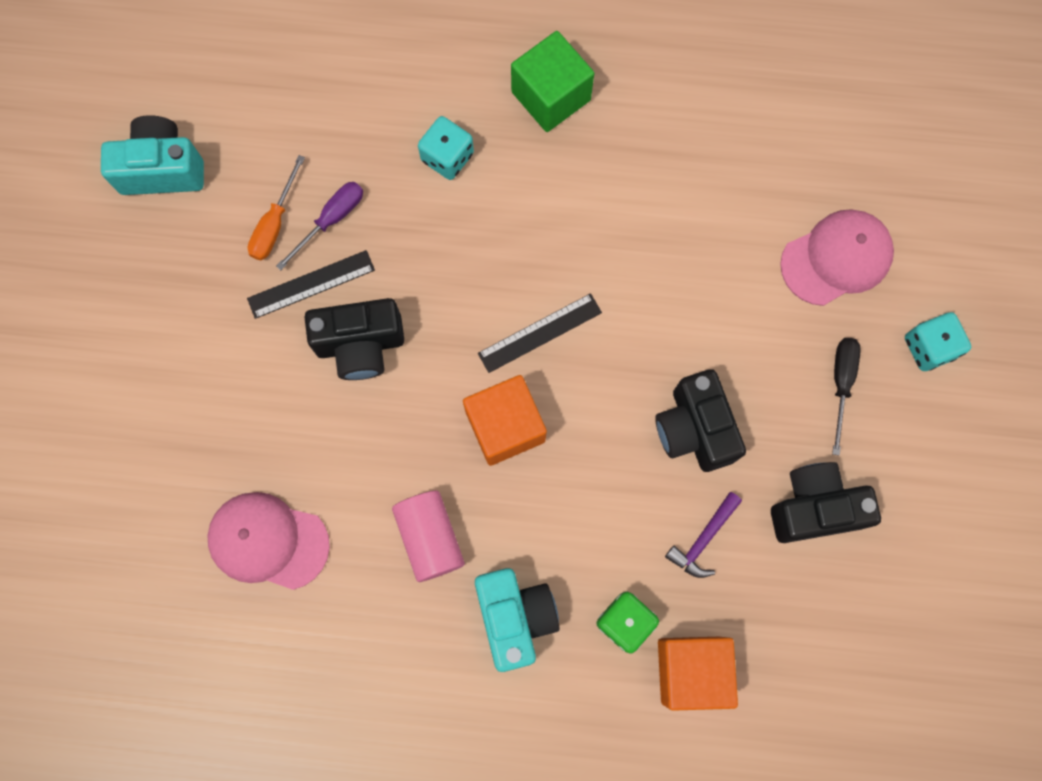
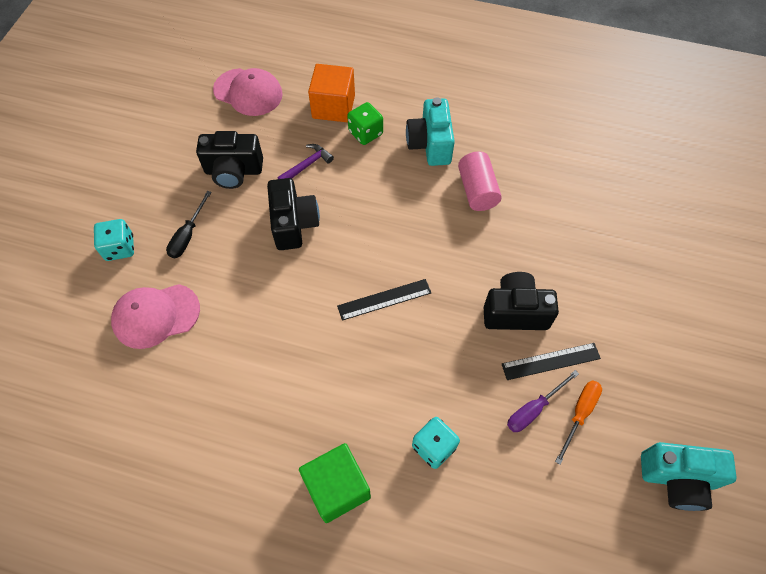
camera: 170 degrees left, 15 degrees down
(268, 541) = (581, 203): pink cap -> pink cap (248, 92)
(505, 426) = (419, 244): orange cube -> none

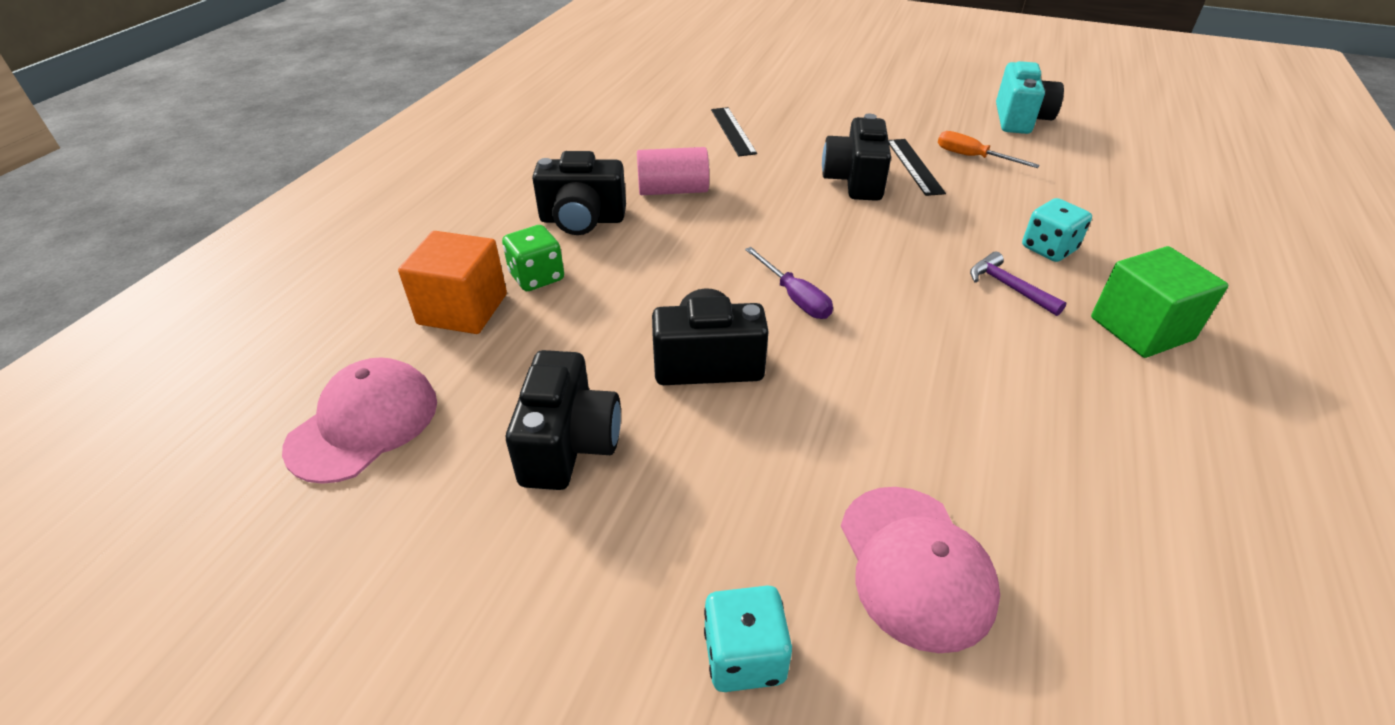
camera: 85 degrees left, 20 degrees down
(188, 235) = (719, 517): black screwdriver -> none
(307, 165) = (584, 344): purple hammer -> purple hammer (1009, 287)
(384, 299) = (847, 275): black ruler -> black ruler (733, 131)
(430, 144) = (582, 220): turquoise camera -> black camera
(534, 409) = (975, 181): purple screwdriver -> purple screwdriver (794, 297)

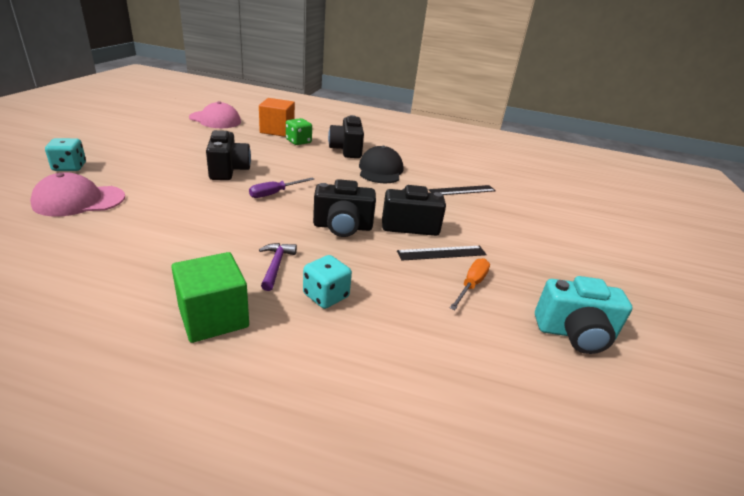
camera: 80 degrees right, 10 degrees down
(569, 445) = (189, 145): black camera -> black camera (342, 227)
(673, 190) = (380, 170): pink cylinder -> black cap
(1009, 287) = (276, 265): purple hammer -> purple hammer turned 45 degrees counterclockwise

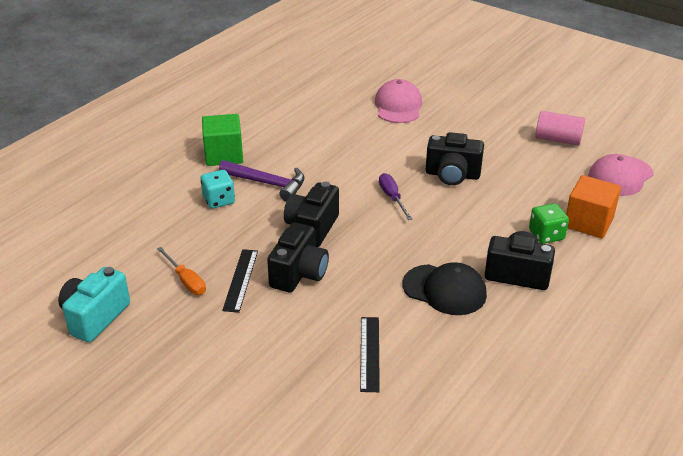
camera: 115 degrees right, 5 degrees up
(69, 167) = (465, 98): turquoise dice -> none
(162, 134) = (558, 139): none -> pink cylinder
(276, 265) = (267, 184): purple hammer -> purple hammer, size x1.58

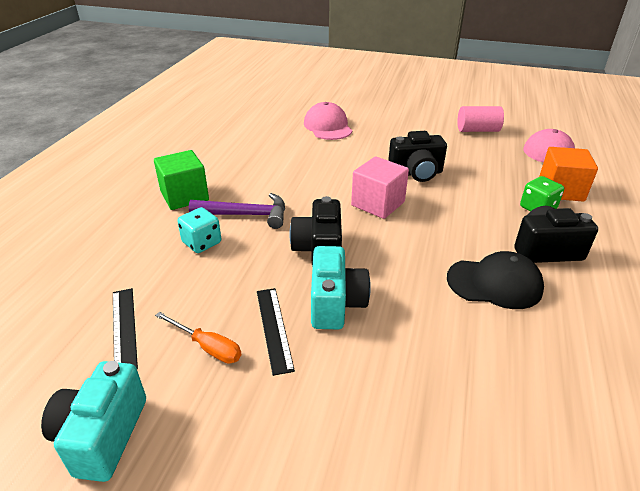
camera: 20 degrees left, 0 degrees up
(299, 274) = (336, 304): black camera -> turquoise camera
(370, 353) = (476, 381): black ruler -> black ruler (124, 328)
(392, 198) = (378, 204): purple screwdriver -> pink cube

